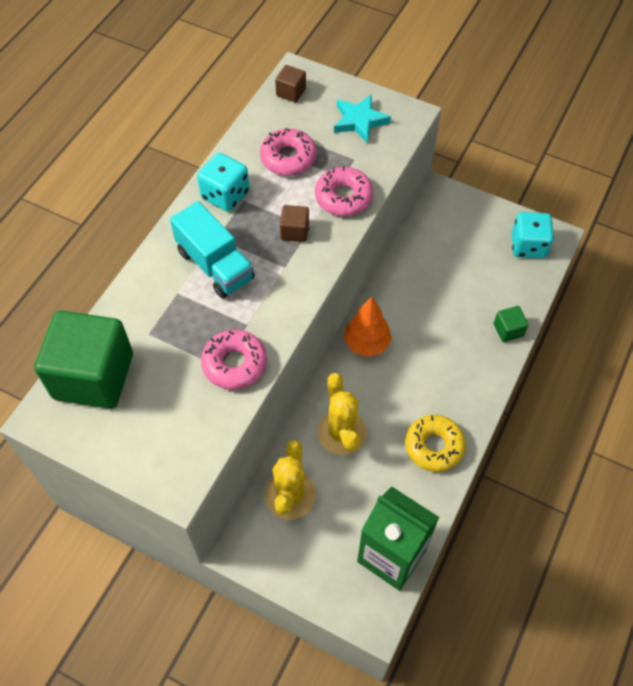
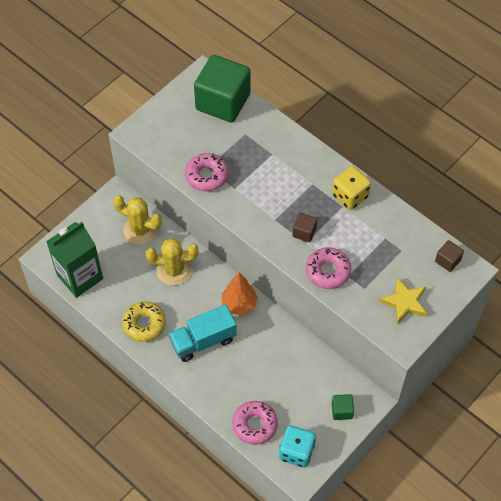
camera: 105 degrees right, 0 degrees up
(215, 265) = (288, 179): turquoise truck -> turquoise truck (203, 341)
(225, 195) = (350, 196): turquoise dice -> yellow dice
(288, 158) = (376, 243): pink donut -> pink donut (255, 425)
(359, 121) = (404, 302): turquoise star -> yellow star
(508, 330) = (221, 406): green cube -> green cube (342, 410)

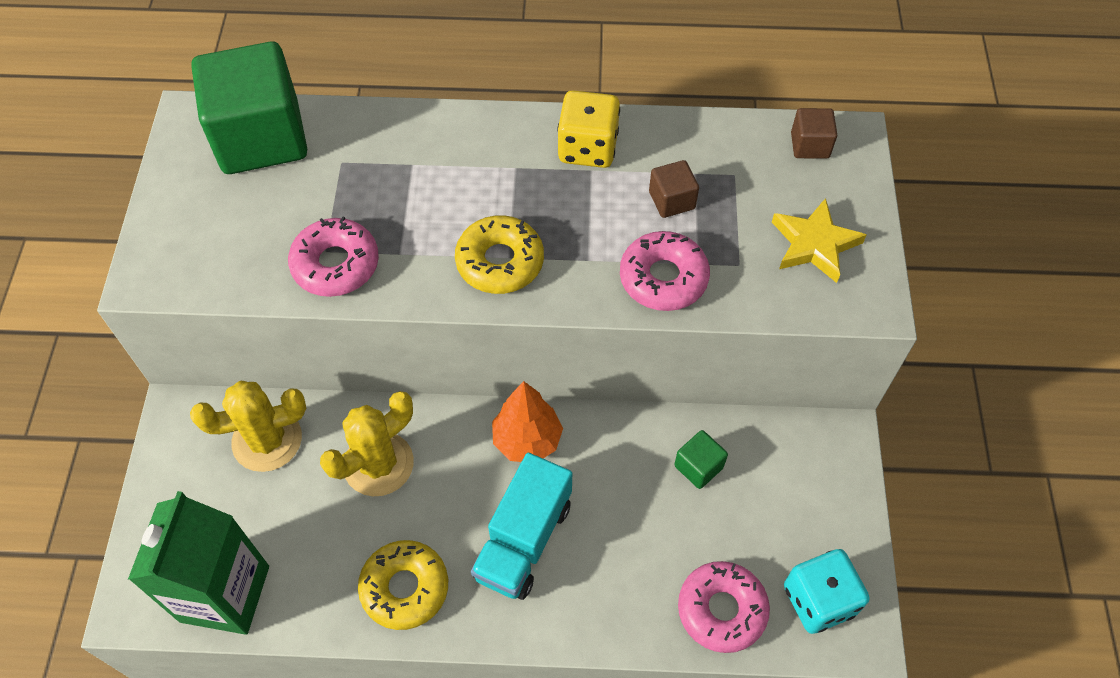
camera: 40 degrees left, 0 degrees up
(269, 219) = (500, 262): none -> yellow donut
(304, 232) = (572, 245): brown cube -> brown cube (671, 200)
(342, 410) = (819, 484): green cube -> green cube (698, 467)

